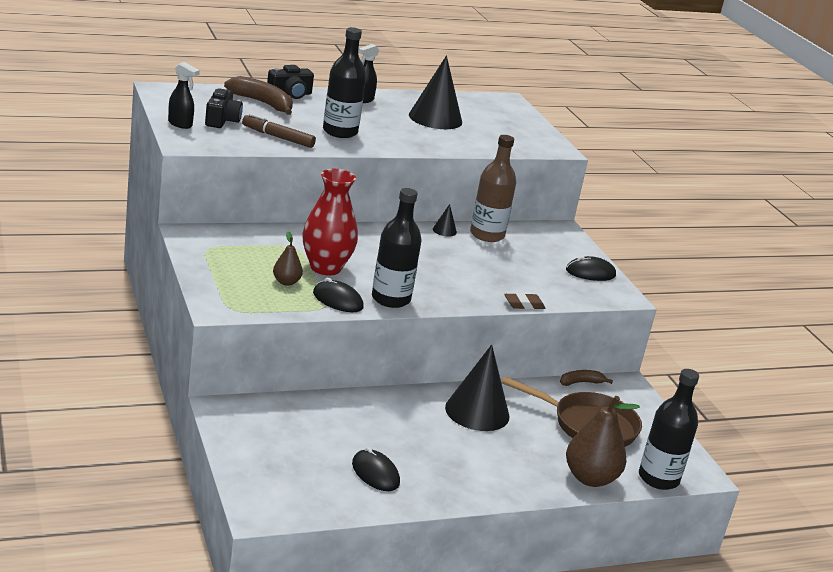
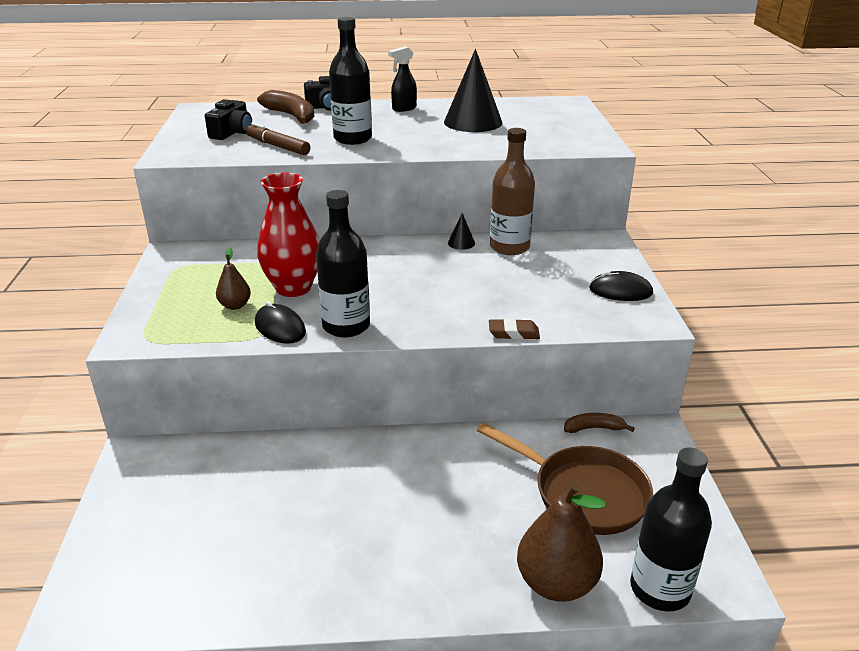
camera: 20 degrees right, 5 degrees up
(180, 124) = (183, 138): black spray bottle -> none
(375, 473) = (260, 559): black mouse -> none
(477, 412) = (440, 467): black cone -> none

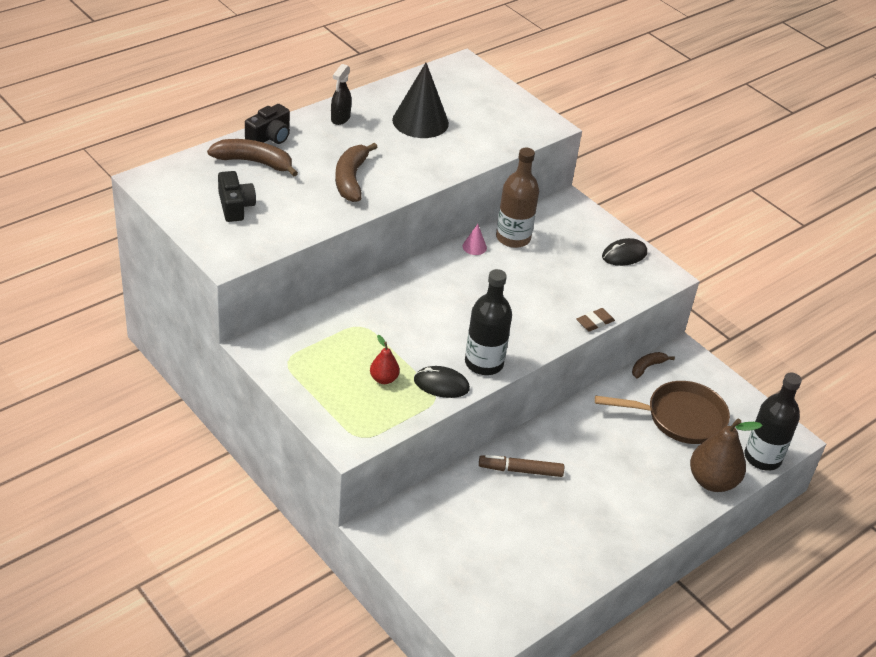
camera: 40 degrees left, 10 degrees up
(235, 305) = (384, 379): brown pear -> red pear
(277, 146) = (302, 212): brown marker -> brown marker (520, 470)
(293, 288) = (405, 344): red vase -> none
(352, 139) = (351, 179): black bottle -> brown banana
(461, 243) = (474, 247): black cone -> pink cone

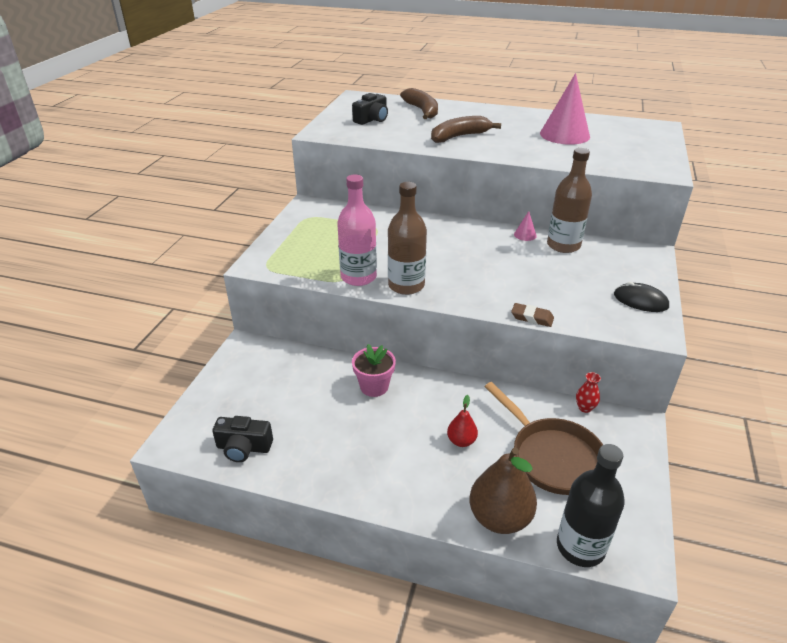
camera: 60 degrees right, 5 degrees down
(270, 137) = (454, 106): black camera -> black camera (243, 448)
(340, 118) = (513, 115): black spray bottle -> none
(384, 379) = (335, 254): red pear -> red pear (461, 441)
(420, 121) = (564, 134): black cone -> pink cone
(441, 384) = (358, 277): black mouse -> pink bottle
(484, 363) = (406, 285): black bottle -> brown bottle
(520, 470) = (374, 386): brown marker -> pink flower pot
(647, 367) = (585, 408): brown banana -> red vase

